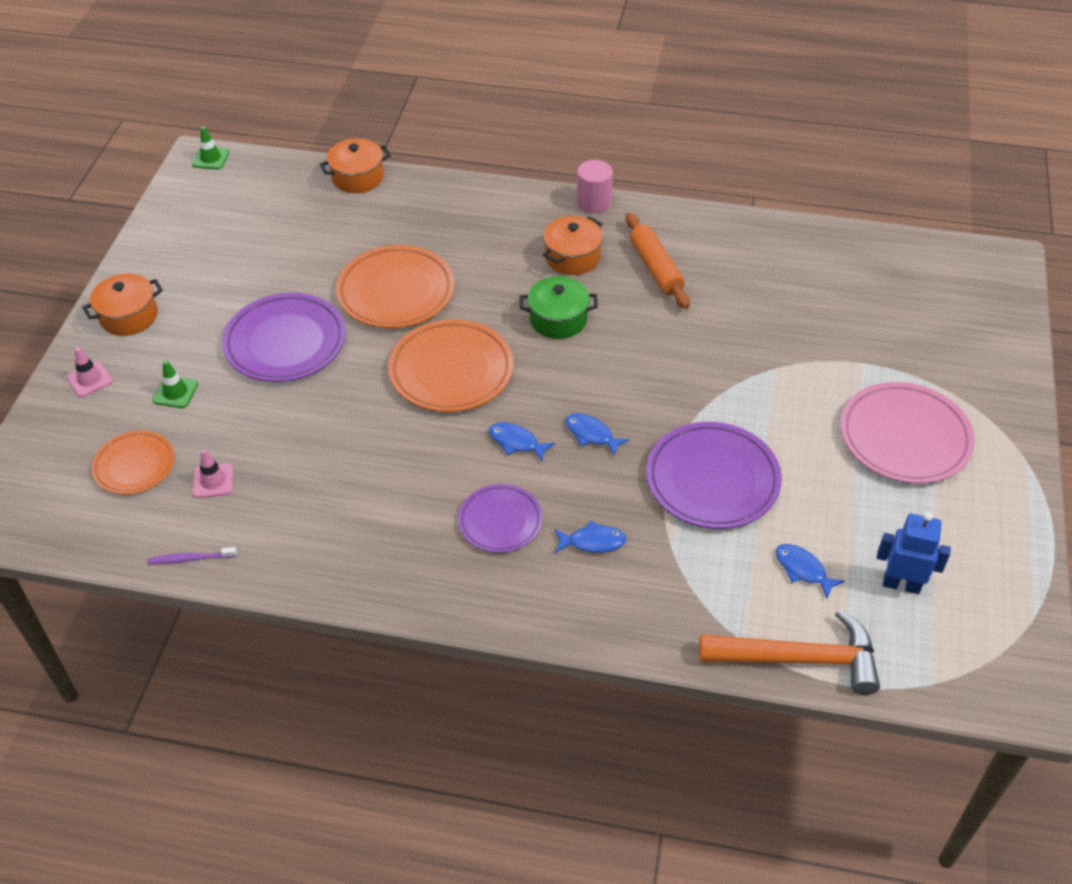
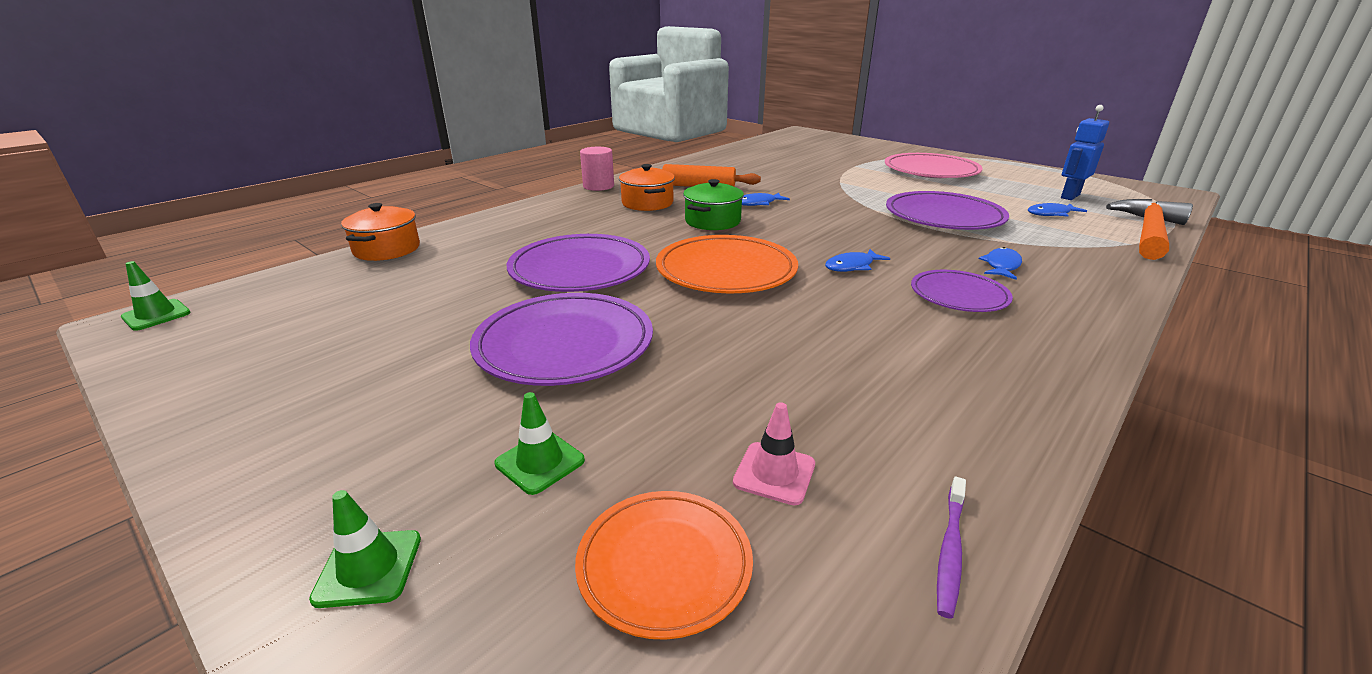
camera: 60 degrees left, 20 degrees down
(90, 379) = (368, 568): pink traffic cone -> green traffic cone
(129, 316) = (298, 467): orange pot -> none
(396, 291) = (580, 269): orange plate -> purple plate
(591, 434) = (864, 239): blue fish -> blue fish (758, 203)

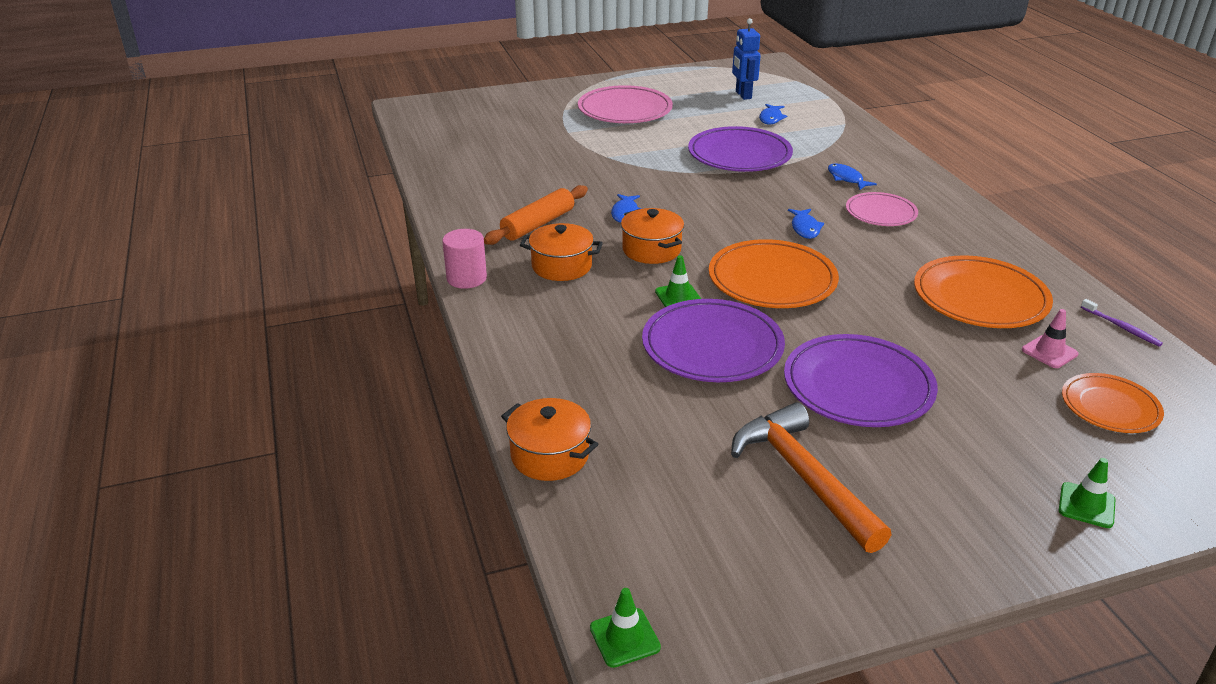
camera: 60 degrees left, 5 degrees up
(540, 462) = (1009, 428): green traffic cone -> green traffic cone (678, 296)
(712, 221) = (651, 250): green pot -> orange pot
(852, 391) = (980, 298): none -> orange plate
(958, 295) = (881, 213): purple plate -> pink plate
(1148, 232) = (832, 109): orange hammer -> orange hammer (804, 477)

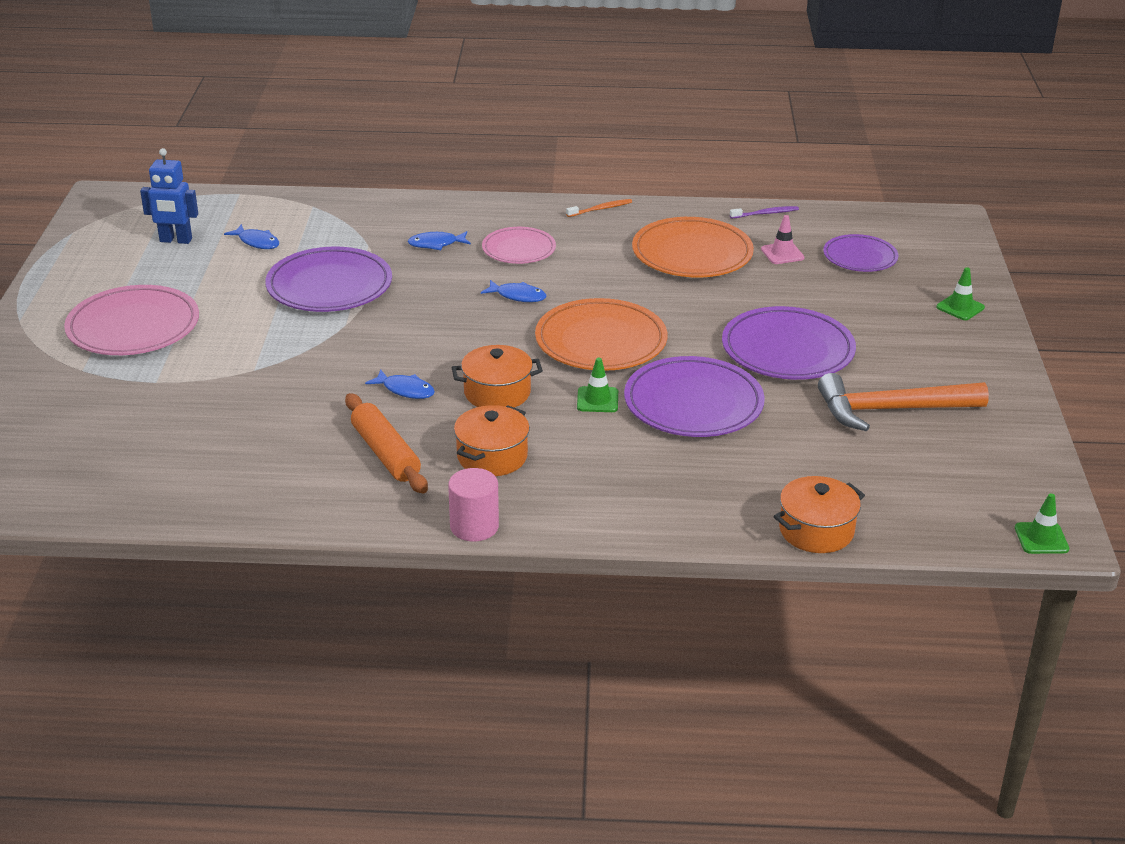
camera: 70 degrees left, 0 degrees up
(1001, 236) = (601, 209): none -> orange toothbrush
(1110, 407) = (860, 257): orange plate -> purple plate

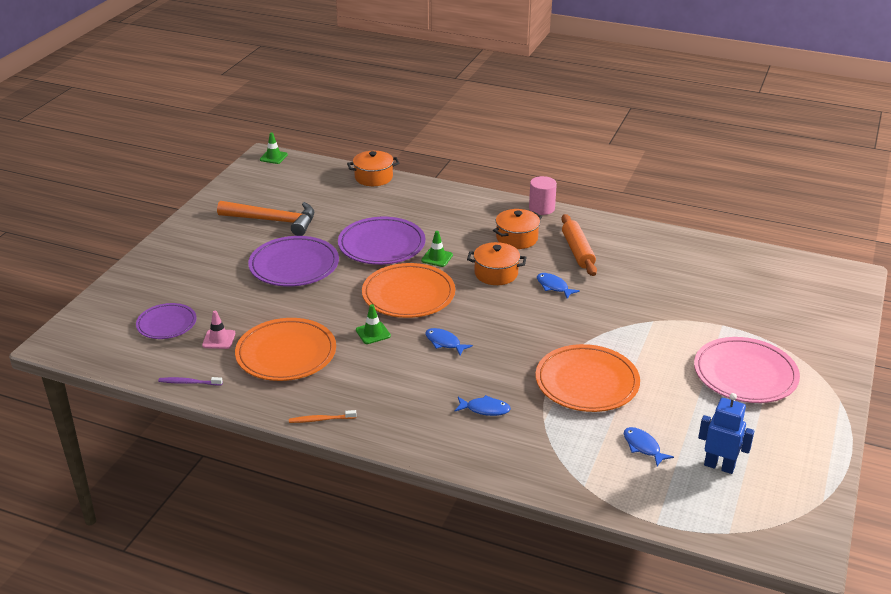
camera: 160 degrees left, 0 degrees up
(329, 286) = (587, 382): purple plate -> orange plate
(519, 249) = (419, 388): pink plate -> none
(960, 307) = (151, 272): green traffic cone -> green traffic cone (373, 333)

